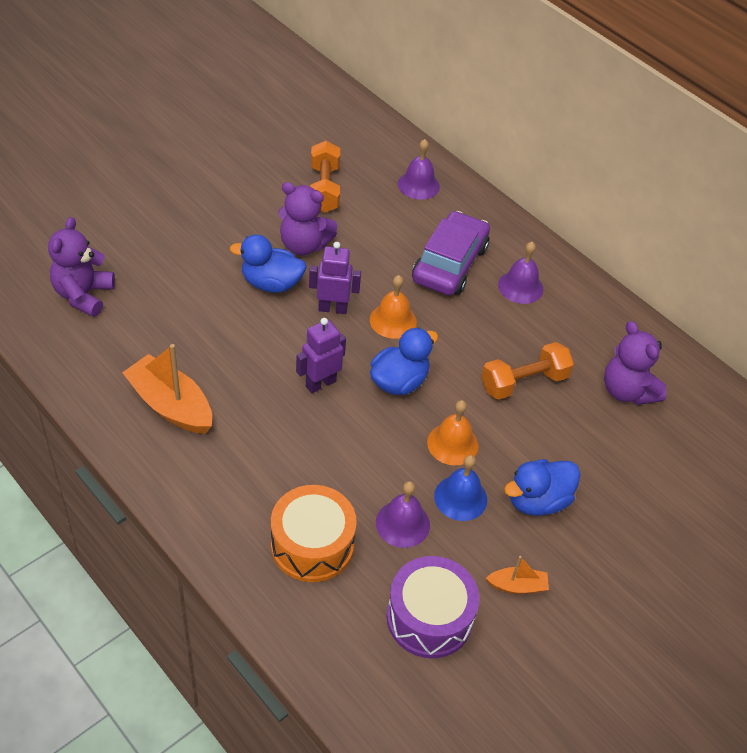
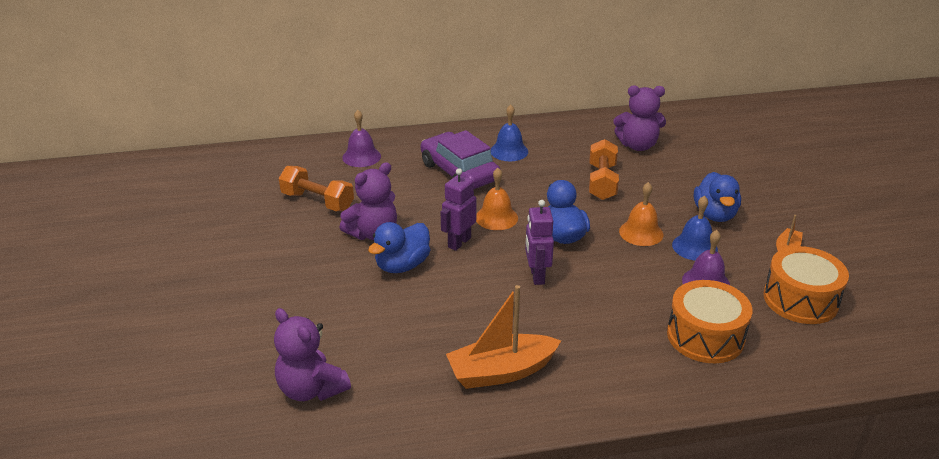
camera: 55 degrees left, 15 degrees down
(429, 618) = (800, 300): purple drum -> orange drum
(520, 287) = (509, 151): purple bell -> blue bell

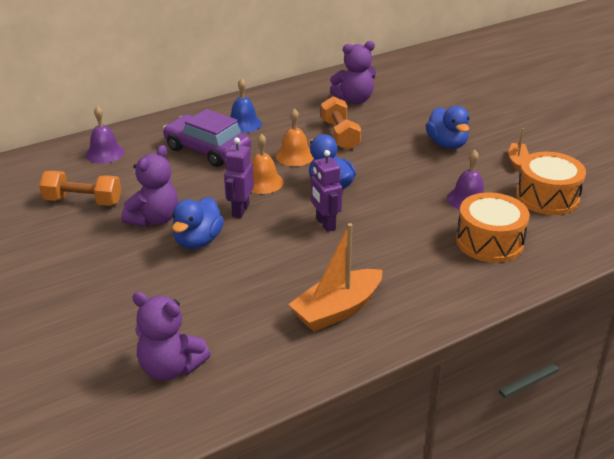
camera: 20 degrees left, 0 degrees up
(641, 233) = (395, 170): orange bell -> orange bell (294, 156)
(694, 247) = (444, 173): blue bell -> none

